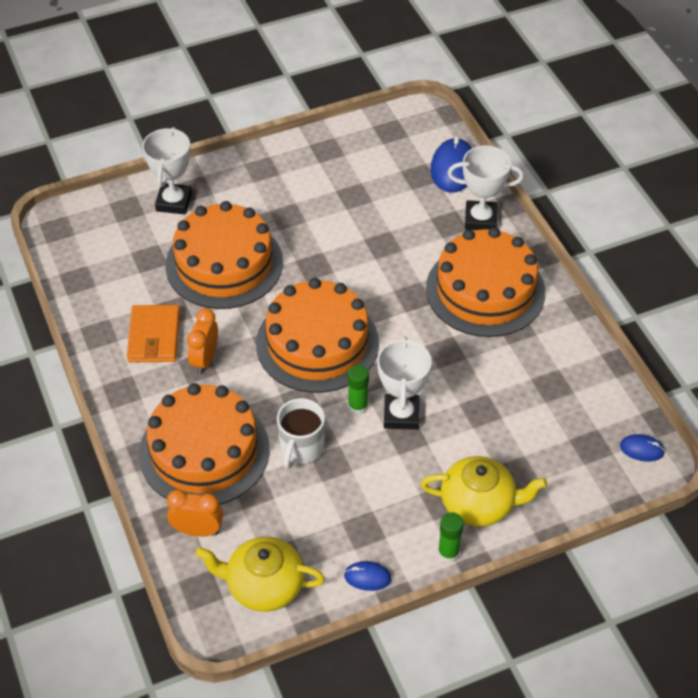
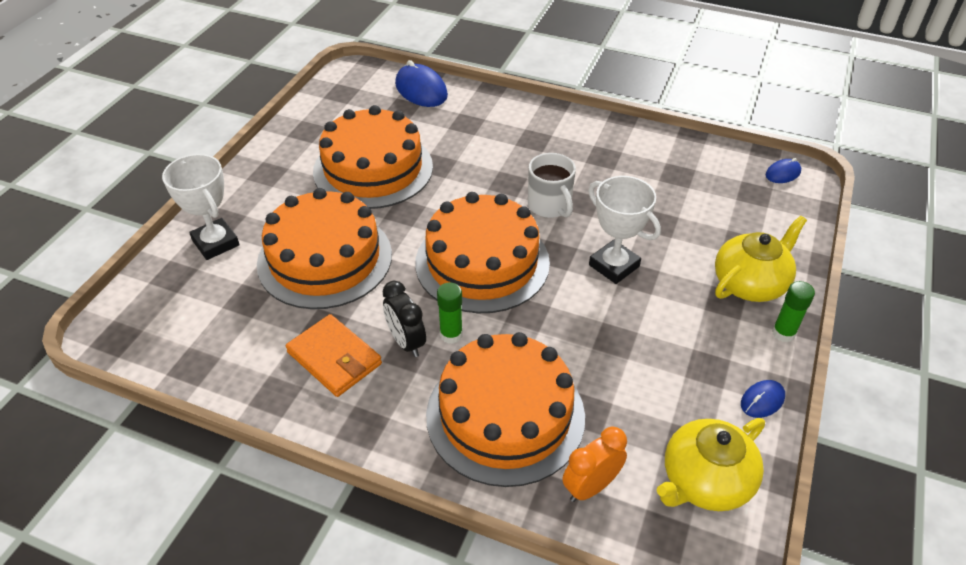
camera: 45 degrees left, 5 degrees down
(205, 359) = (406, 342): orange clock -> black clock
(301, 448) = (578, 347): white mug -> white mug (550, 206)
(358, 406) = (576, 284): green glue stick -> green glue stick (451, 335)
(480, 219) = (484, 108): white trophy -> none
(485, 290) = (550, 147): orange cake -> orange cake (373, 169)

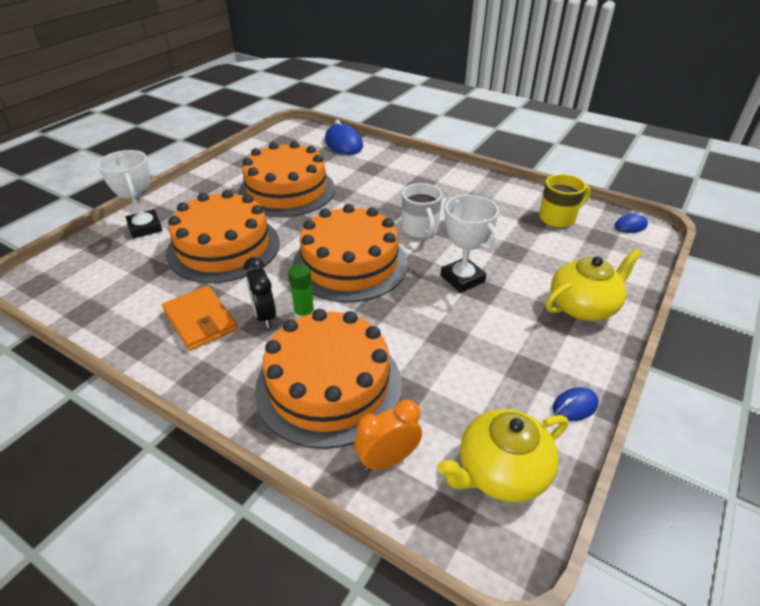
camera: 10 degrees right, 5 degrees down
(702, 172) = (558, 218): none -> yellow mug
(783, 333) = (607, 351): green glue stick -> none

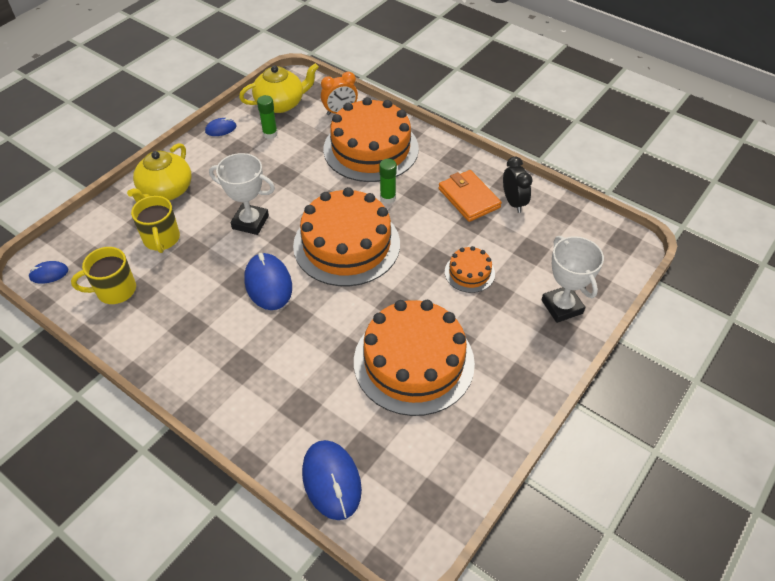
camera: 175 degrees left, 10 degrees up
(224, 247) = (469, 272): orange cake -> orange cake, size x0.46
(264, 316) = (419, 199): black clock -> black clock (513, 202)
(420, 229) = (268, 284): white mug -> blue mouse
(462, 279) = (250, 222): white trophy -> white trophy turned 45 degrees counterclockwise
(492, 402) = (270, 134): none -> green glue stick
(548, 258) = (161, 239): none -> yellow mug
(583, 306) = (166, 191): yellow teapot -> yellow teapot turned 45 degrees counterclockwise

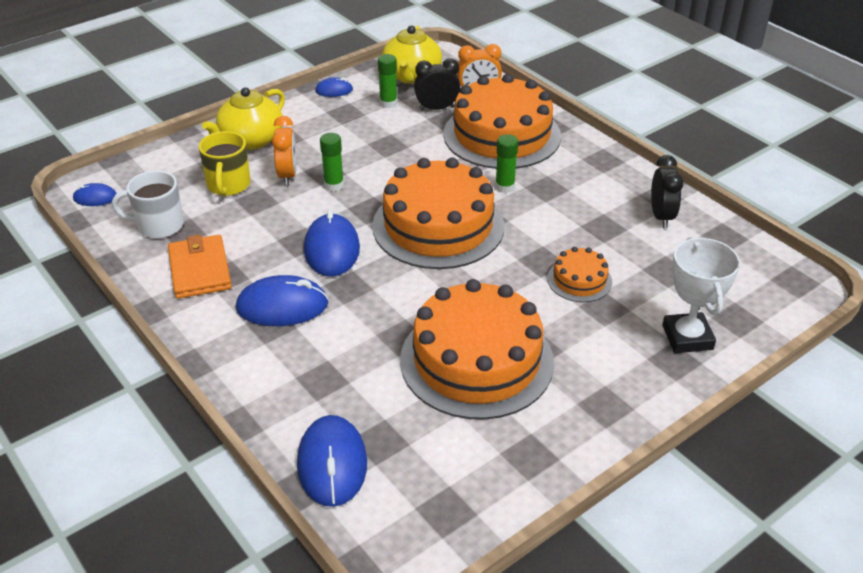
camera: 15 degrees right, 10 degrees down
(115, 290) = (159, 225): yellow mug -> white mug
(209, 219) = (288, 175): none -> orange clock
(245, 346) = (282, 306): none -> blue mouse
(250, 222) = (334, 185): white trophy -> green glue stick
(281, 104) = (411, 76): yellow teapot -> yellow teapot turned 105 degrees clockwise
(311, 132) = (437, 108): none -> black clock
(468, 198) = (605, 203): orange wallet -> orange wallet (200, 270)

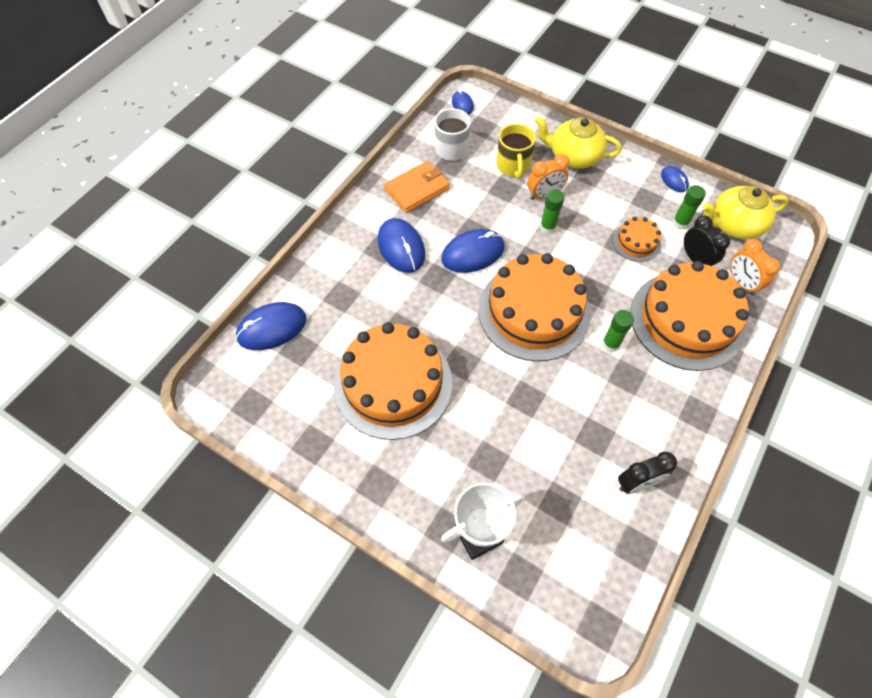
camera: 70 degrees right, 20 degrees up
(228, 185) = (513, 166): yellow mug -> yellow mug turned 75 degrees counterclockwise
(579, 280) = (514, 433): orange cake -> orange cake (636, 242)

